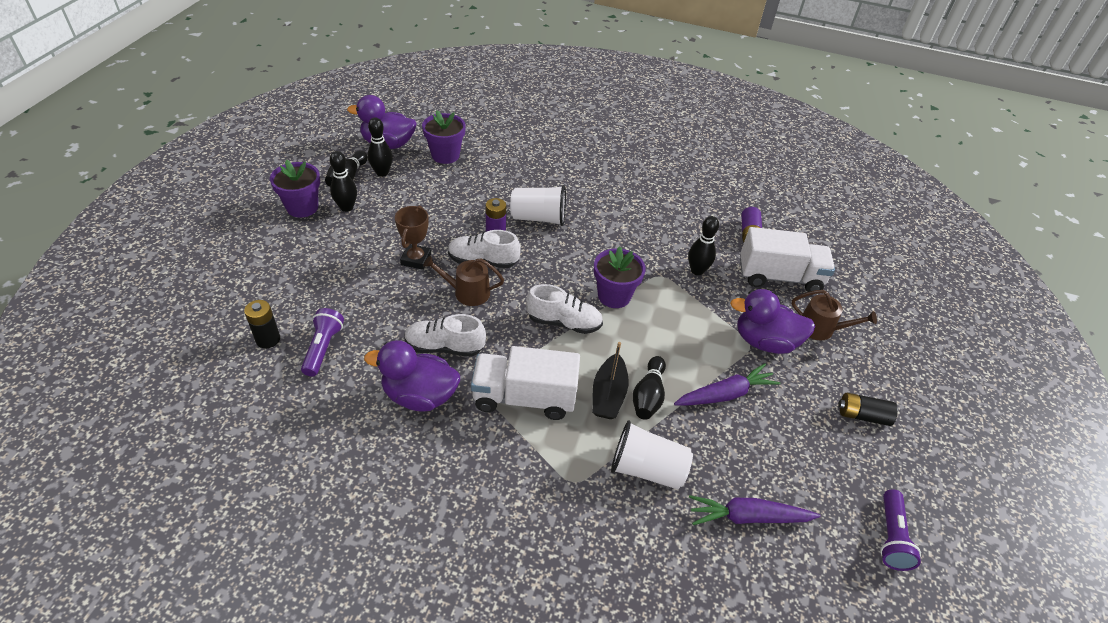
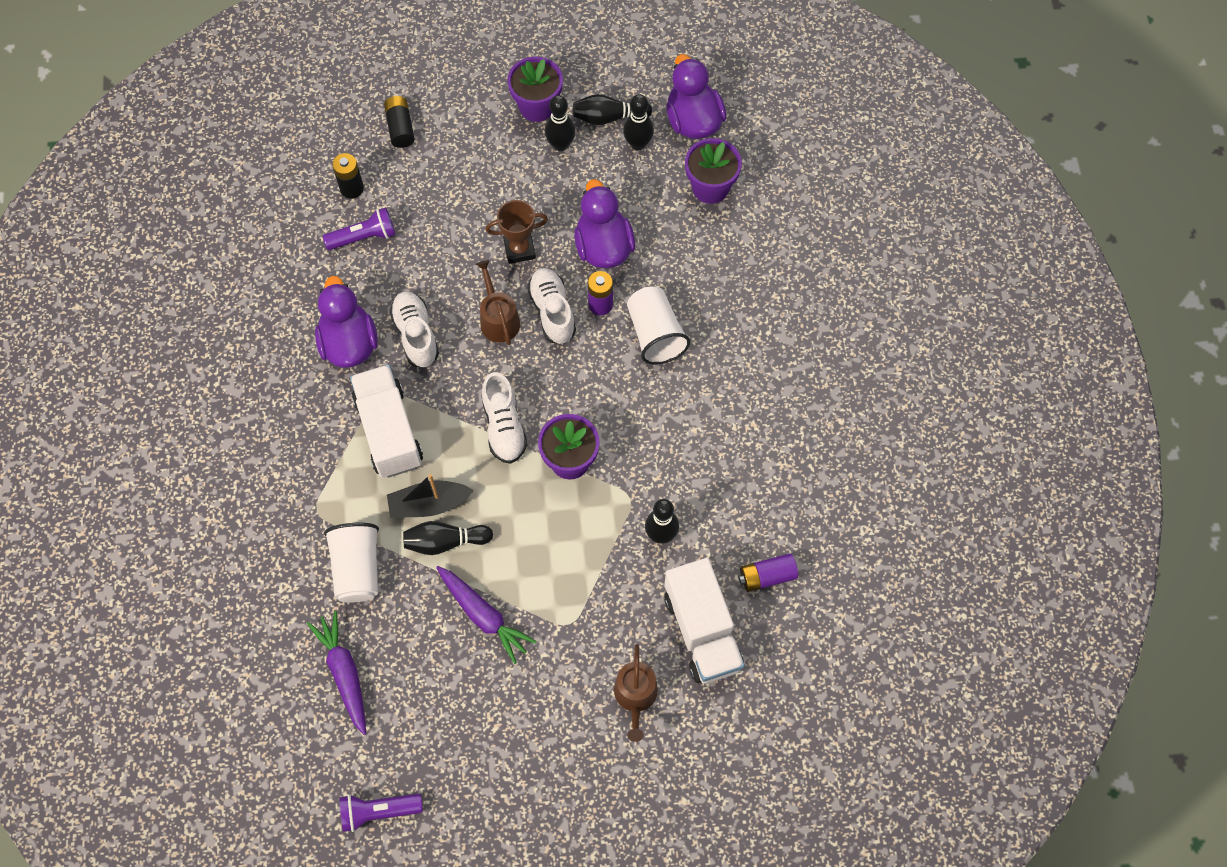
camera: 70 degrees right, 20 degrees up
(765, 341) = (581, 638): purple duck -> purple duck (603, 247)
(862, 415) = (522, 763): black battery -> black battery (400, 127)

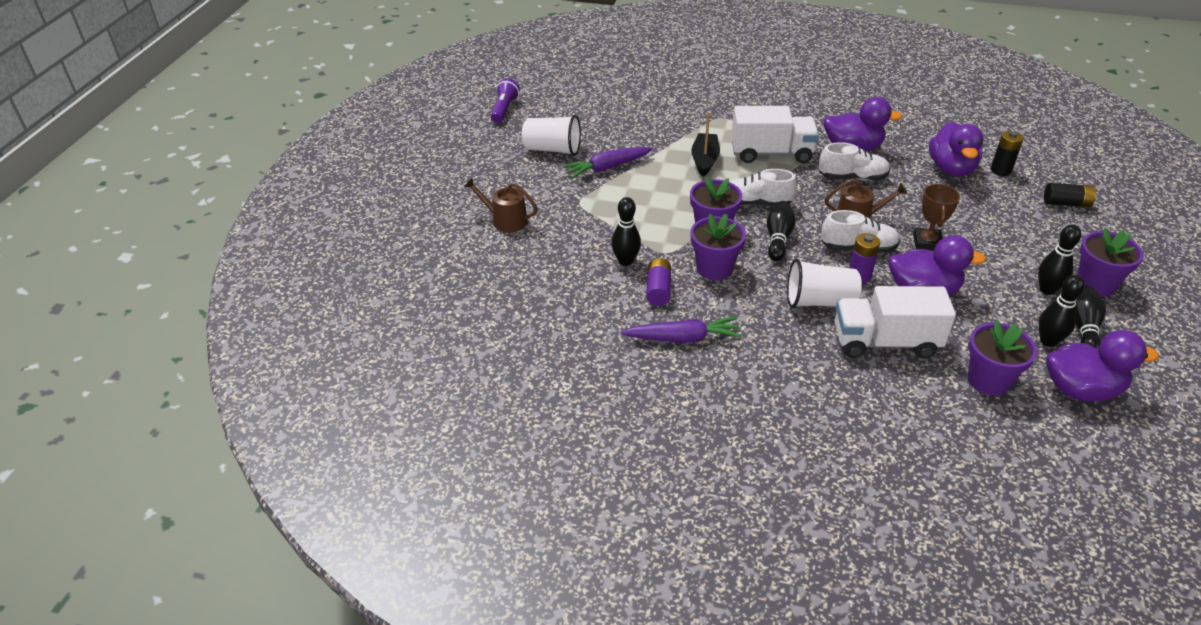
camera: 110 degrees right, 25 degrees down
(344, 674) = (600, 111): purple carrot -> purple carrot (682, 338)
(357, 569) = (670, 126): white cup -> white cup (552, 149)
(364, 237) = (951, 169): purple flashlight -> purple duck
(445, 542) = (672, 162): black bowling pin -> black bowling pin (778, 239)
(639, 442) = (714, 268): none -> purple flower pot
(702, 631) = (533, 263): white truck -> white truck (885, 342)
(767, 576) = (557, 310): purple battery -> purple battery (658, 290)

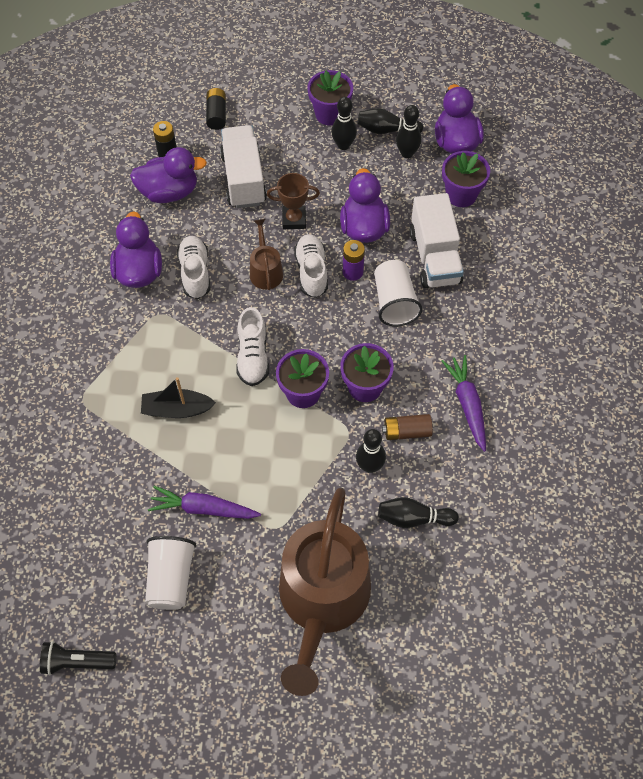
camera: 100 degrees left, 20 degrees up
(504, 109) = (77, 662): purple flashlight -> black flashlight
(505, 220) = (322, 601): brown watering can -> brown watering can, size x2.36
(607, 168) = (203, 509): purple carrot -> purple carrot turned 135 degrees clockwise
(658, 290) = (406, 432): purple battery -> brown battery
(771, 153) = (156, 345): white truck -> white truck (244, 179)
(778, 239) = (309, 335): black bowling pin -> black bowling pin (413, 518)

